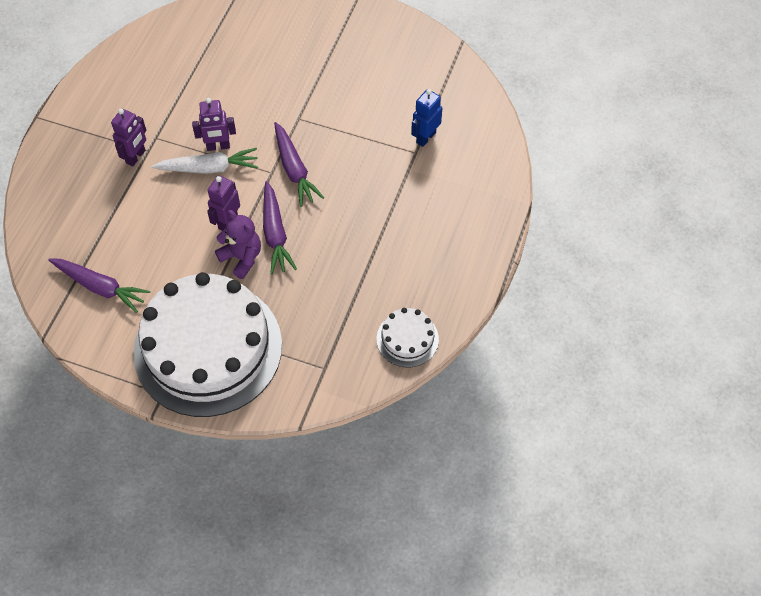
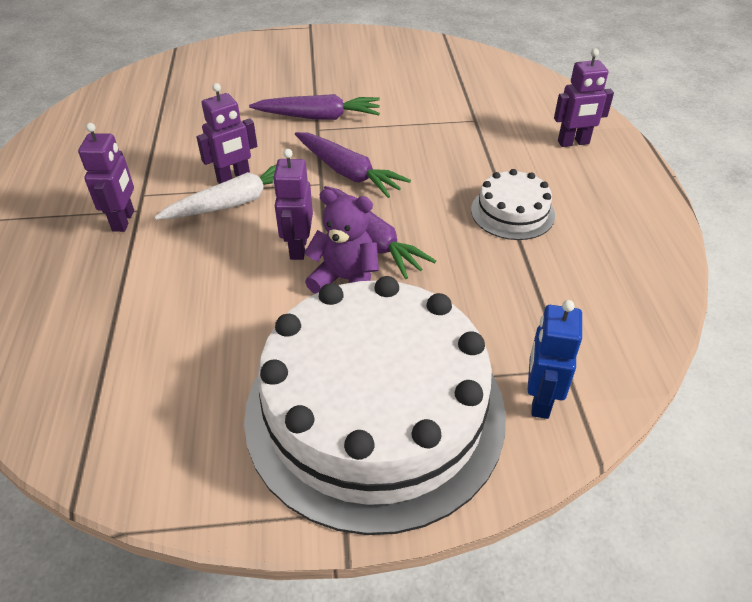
camera: 25 degrees left, 15 degrees down
(100, 287) = (146, 392): purple carrot -> purple carrot (319, 117)
(407, 339) = (639, 292): white cake -> white cake (512, 212)
(425, 137) = (474, 106): blue robot -> blue robot (540, 400)
(468, 203) = (573, 143): none -> purple robot

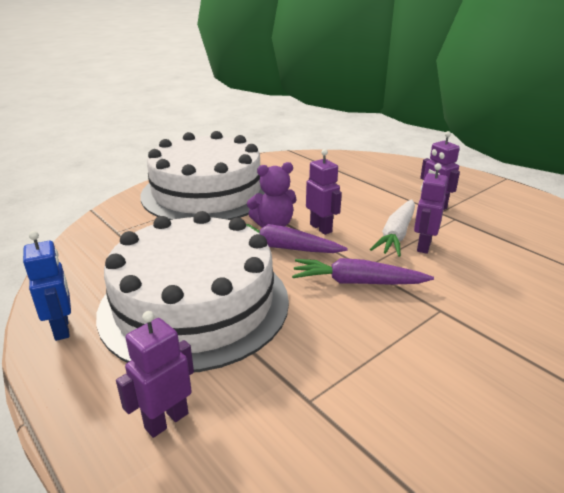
camera: 145 degrees right, 15 degrees down
(319, 117) = (460, 323): purple carrot -> none
(512, 212) = (194, 304): white cake -> white cake, size x2.36
(540, 400) = (128, 217): blue robot -> blue robot (62, 328)

